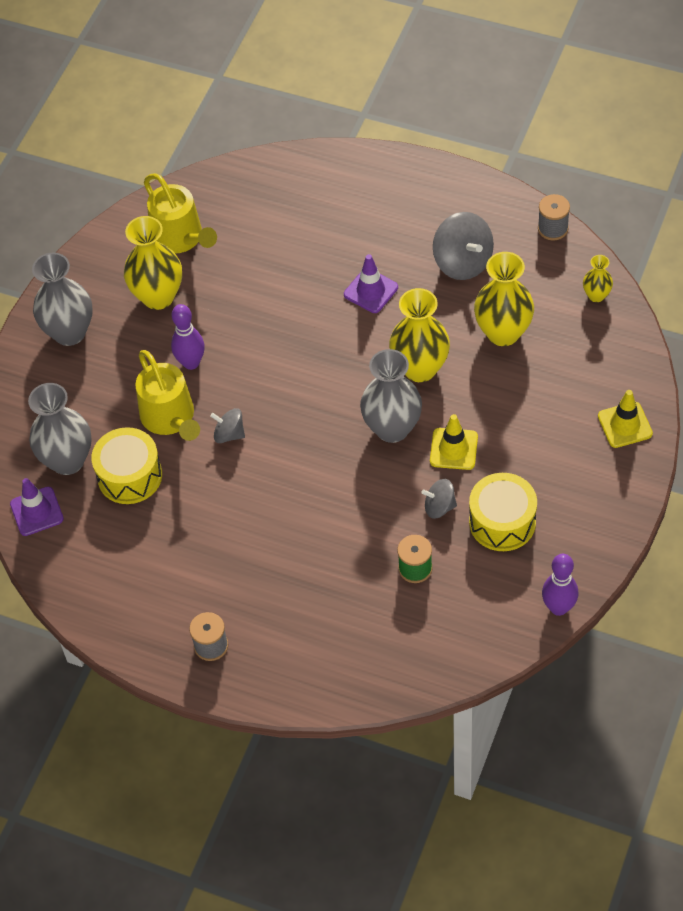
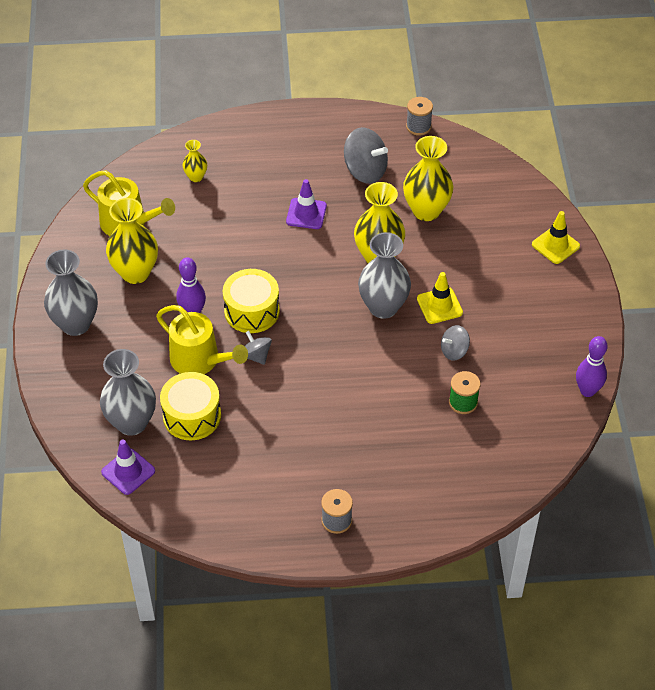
camera: 30 degrees left, 5 degrees down
(229, 434) = (256, 356): grey spinning top -> grey spinning top turned 60 degrees clockwise
(502, 522) = (508, 345): yellow drum -> yellow drum (252, 311)
(596, 295) = (479, 163): yellow vase -> yellow vase (196, 177)

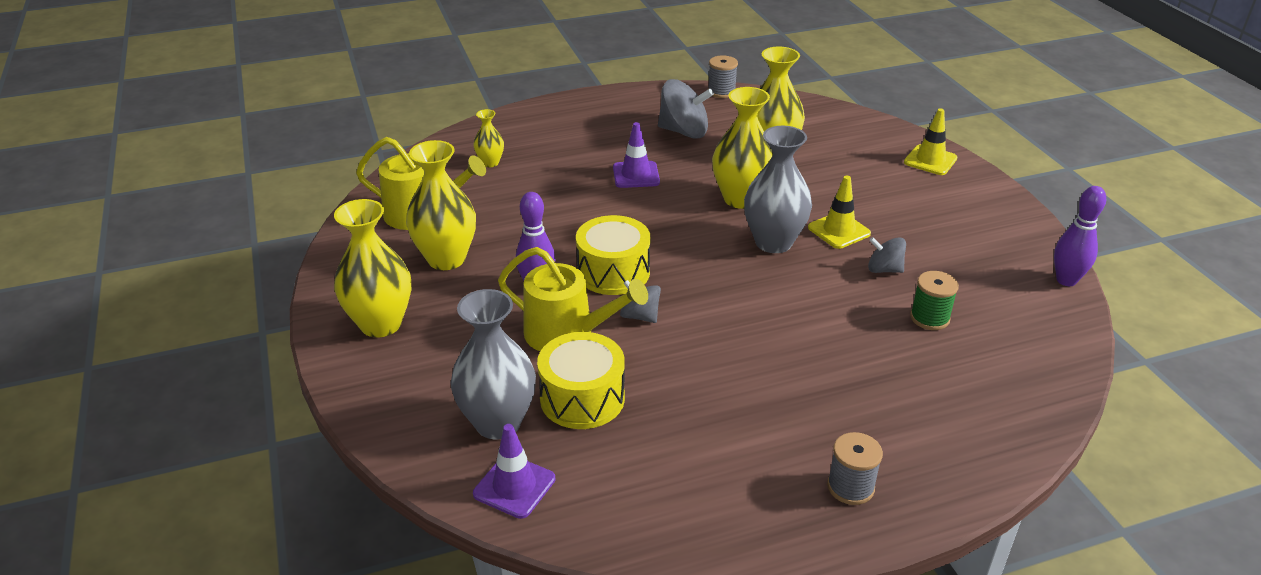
camera: 15 degrees left, 15 degrees down
(75, 324) = (381, 324): grey vase -> yellow vase
(454, 351) = (884, 269): grey spinning top -> grey spinning top turned 60 degrees clockwise

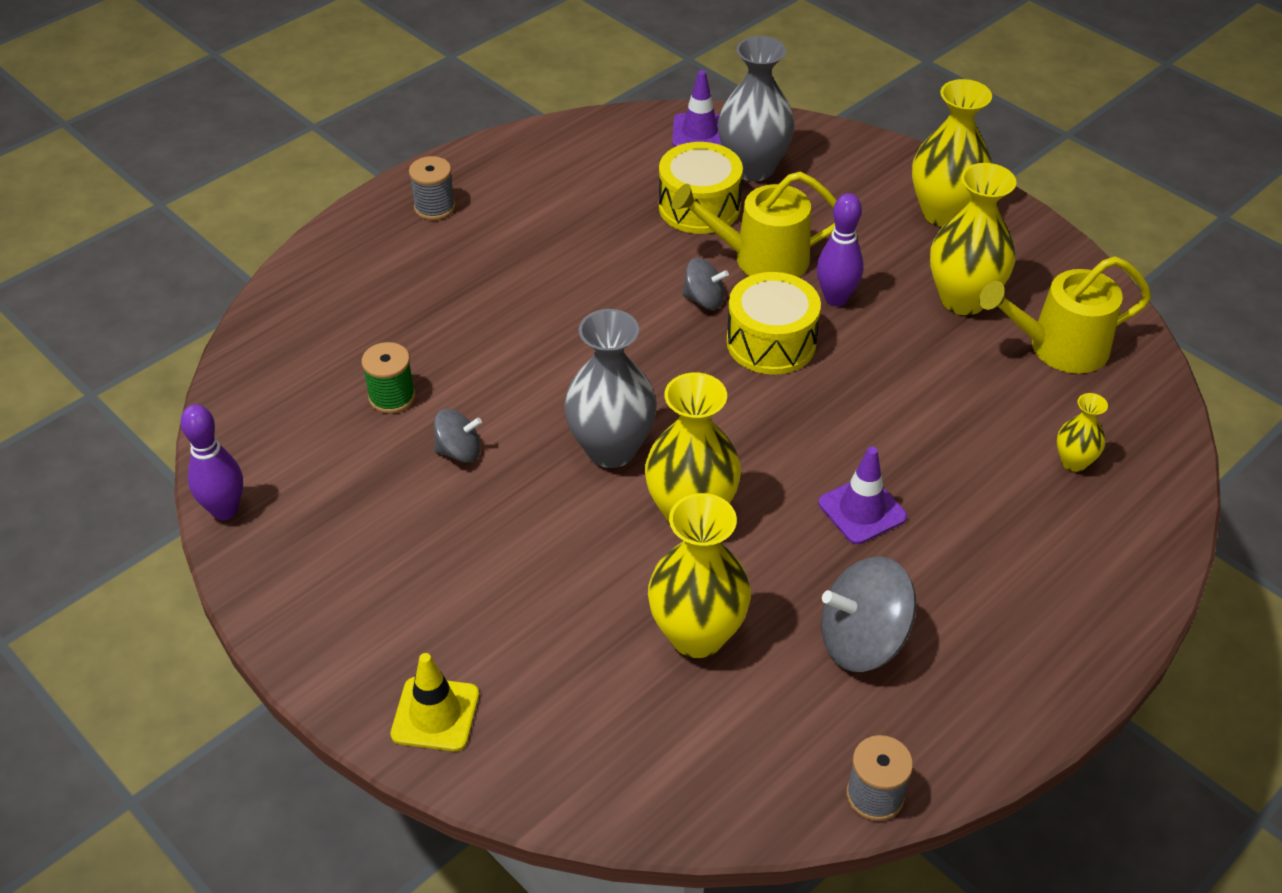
camera: 155 degrees right, 10 degrees up
(839, 230) = (535, 499): yellow traffic cone -> none

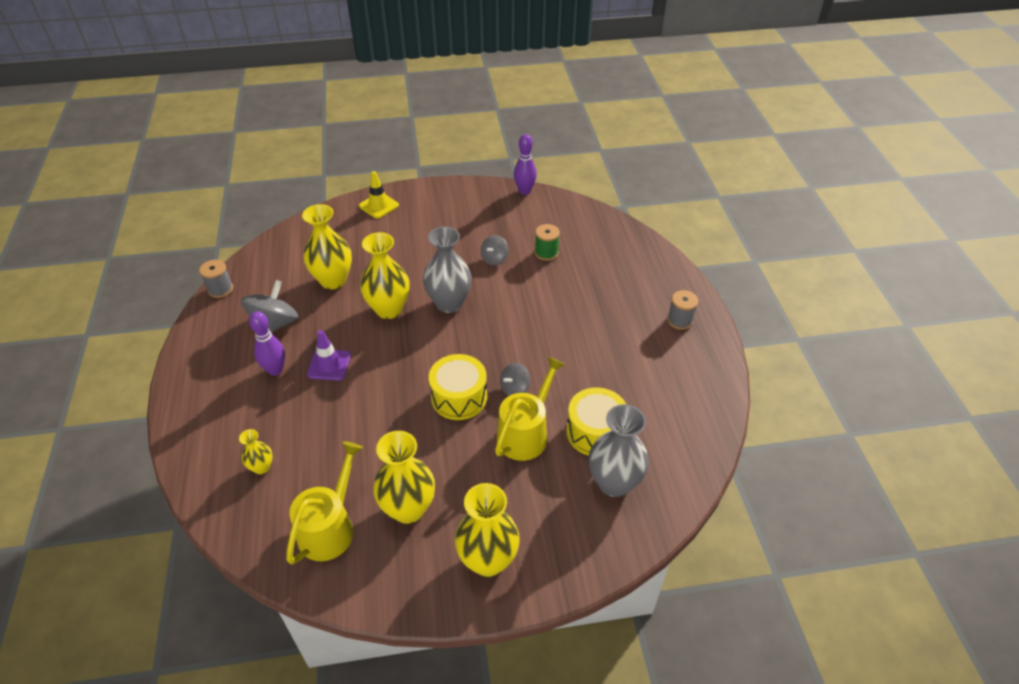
camera: 125 degrees right, 0 degrees up
(699, 132) = (673, 477): purple traffic cone -> none
(836, 298) = (465, 447): purple bowling pin -> purple bowling pin (275, 370)

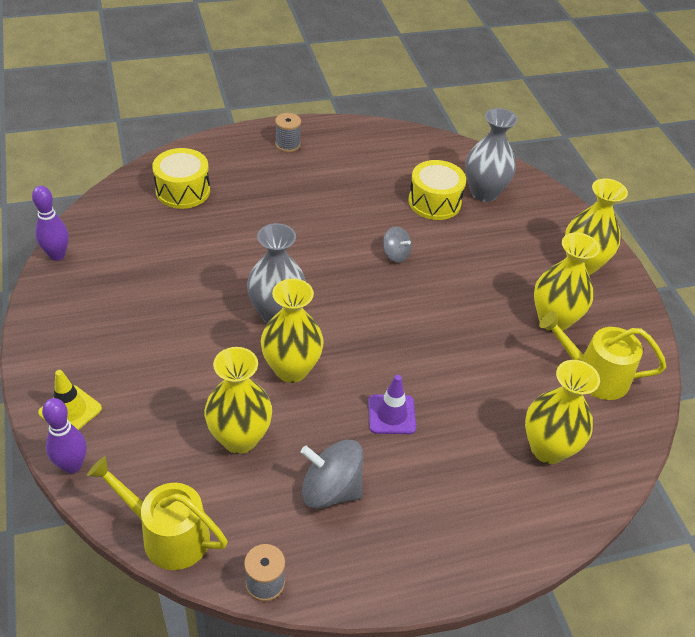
camera: 100 degrees left, 0 degrees up
(262, 467) = (548, 449): yellow vase -> yellow vase, size x1.96
(275, 370) = (409, 469): purple bowling pin -> purple bowling pin (72, 465)
(459, 397) = (415, 295): yellow drum -> yellow drum (183, 191)
(494, 259) = (195, 278): grey spinning top -> none
(526, 433) = (448, 245): yellow watering can -> yellow watering can (168, 535)
(546, 253) = (185, 234): green spool -> none

